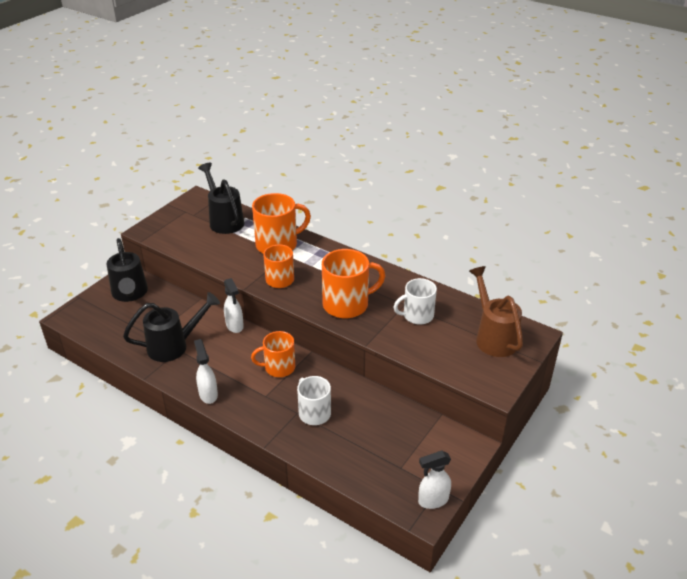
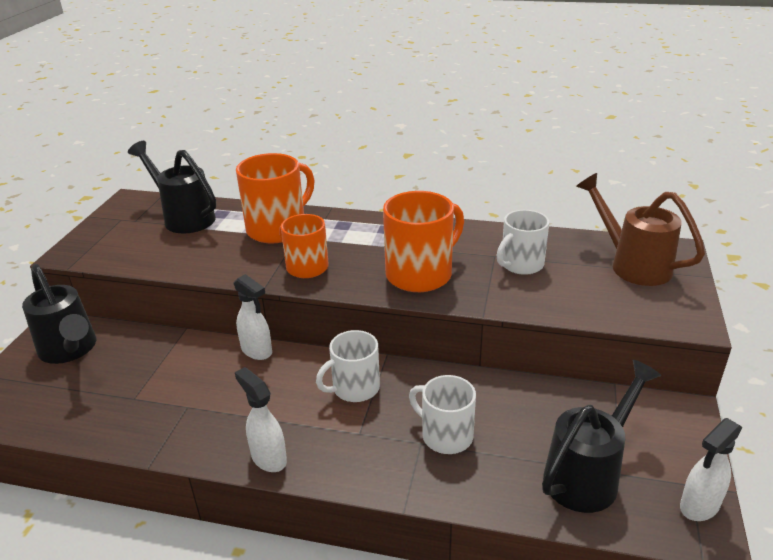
camera: 20 degrees left, 5 degrees down
(174, 346) = (177, 403): black watering can -> black watering can (588, 473)
(278, 367) = (354, 388): orange mug -> white mug

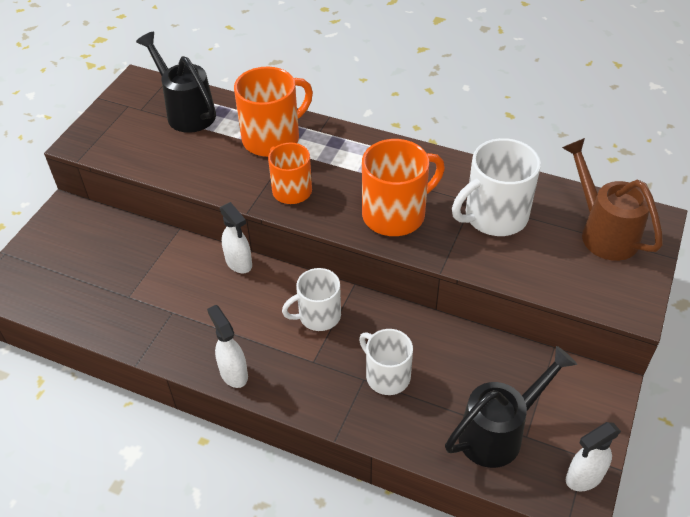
camera: 10 degrees right, 15 degrees up
(70, 350) = (77, 238): black watering can -> none
(521, 264) = (494, 216): white mug -> white mug, size x1.52

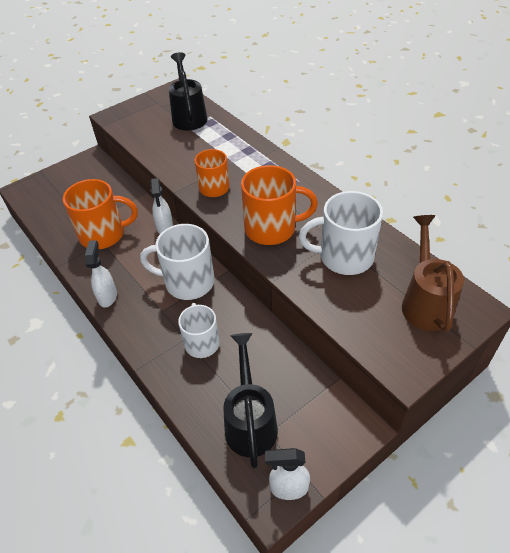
camera: 30 degrees right, 0 degrees up
(273, 138) = (229, 149): orange mug -> orange mug (104, 234)
(318, 316) = (188, 282): white mug -> white mug, size x1.52
(499, 432) = (250, 421): black watering can -> black watering can turned 90 degrees counterclockwise

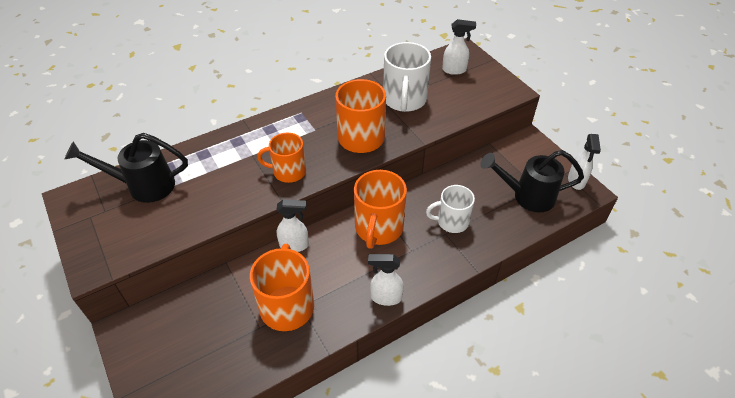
camera: 85 degrees left, 0 degrees up
(188, 282) = (378, 228): white mug -> orange mug
(425, 301) = (454, 70): brown watering can -> white spray bottle

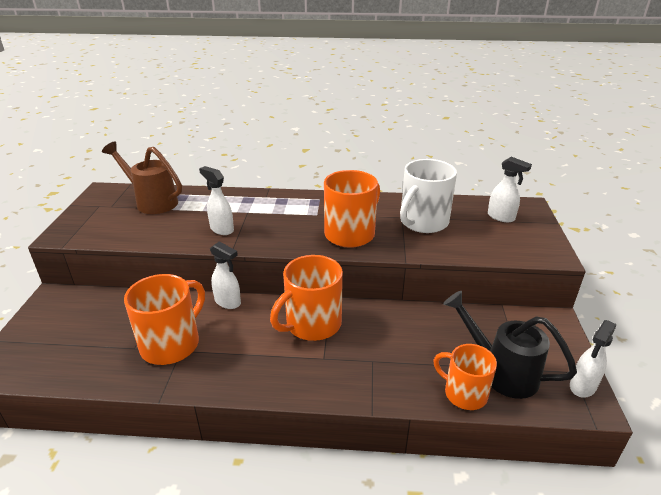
camera: 35 degrees right, 15 degrees down
(143, 186) = (152, 201): black watering can -> brown watering can
(288, 171) = (261, 234): orange mug -> orange mug (464, 393)
(385, 297) = (256, 384): white spray bottle -> white spray bottle (221, 229)
(451, 221) = (389, 353): white mug -> none

